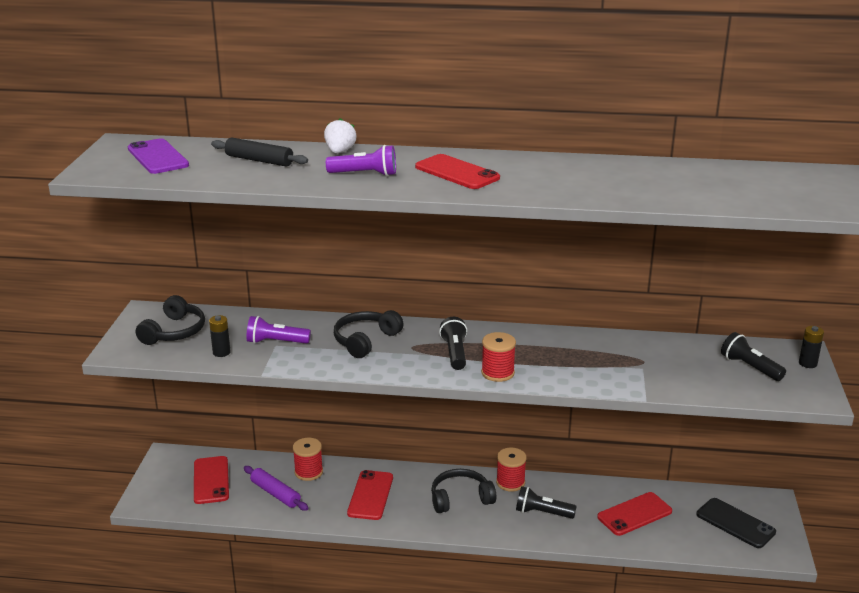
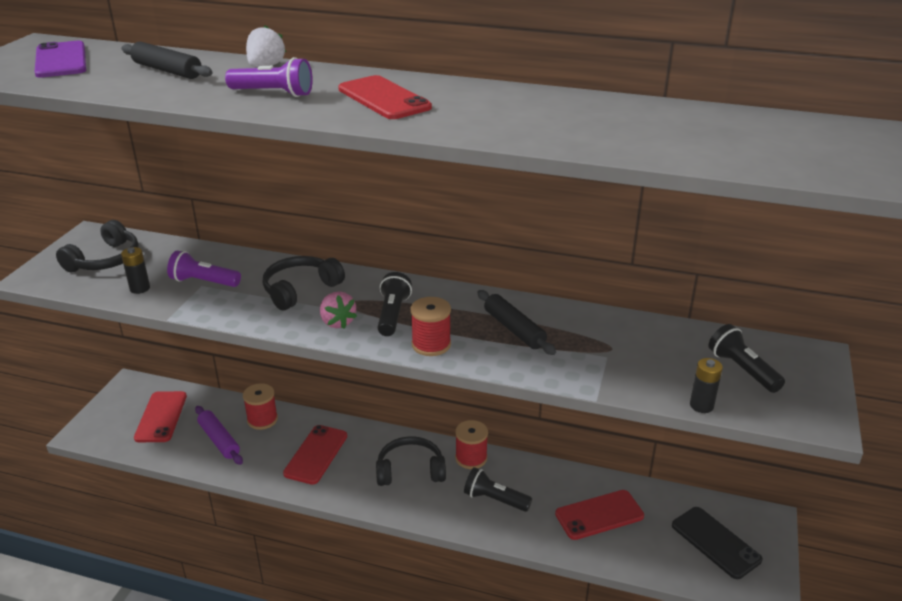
camera: 10 degrees right, 5 degrees up
(411, 363) = (337, 322): none -> pink strawberry
(560, 355) = (514, 329): none -> black rolling pin
(807, 363) = (819, 372): black battery -> black battery (701, 405)

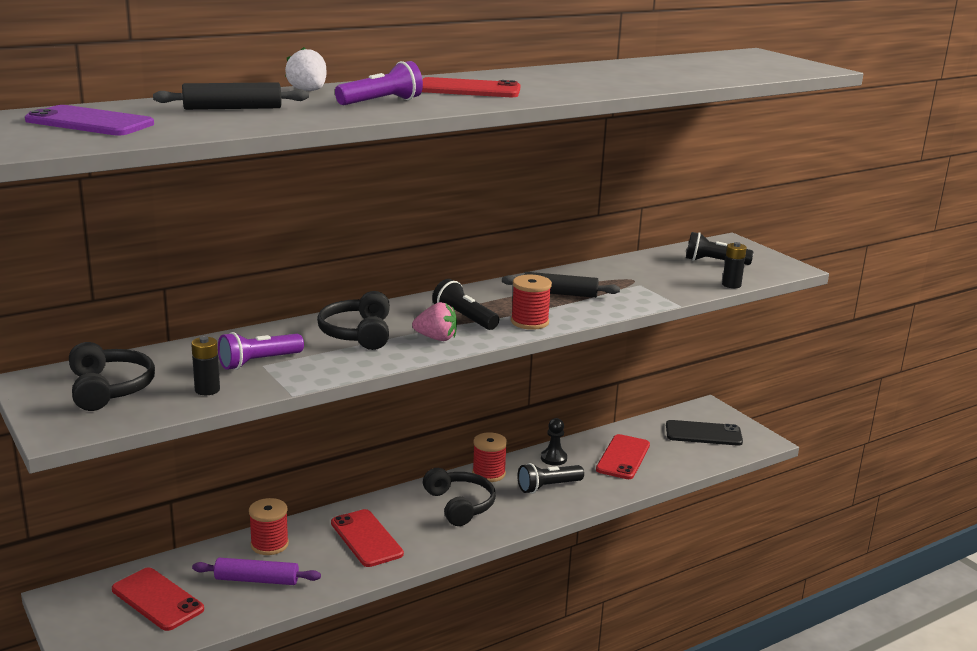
camera: 50 degrees left, 10 degrees down
(410, 470) = (460, 505): black headphones -> black headphones turned 120 degrees clockwise
(540, 477) = (553, 458): none -> black pawn

